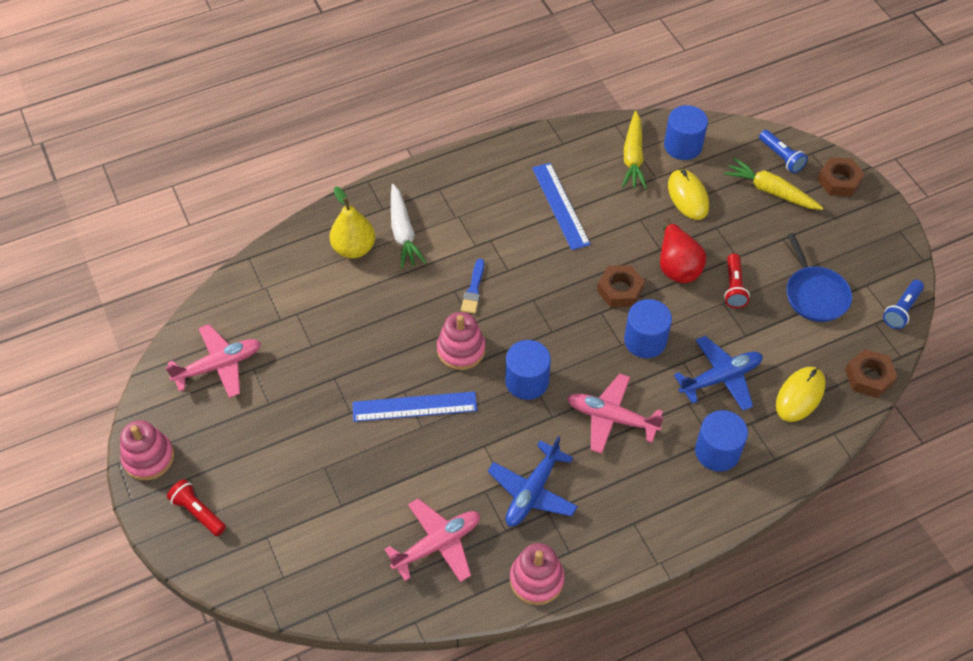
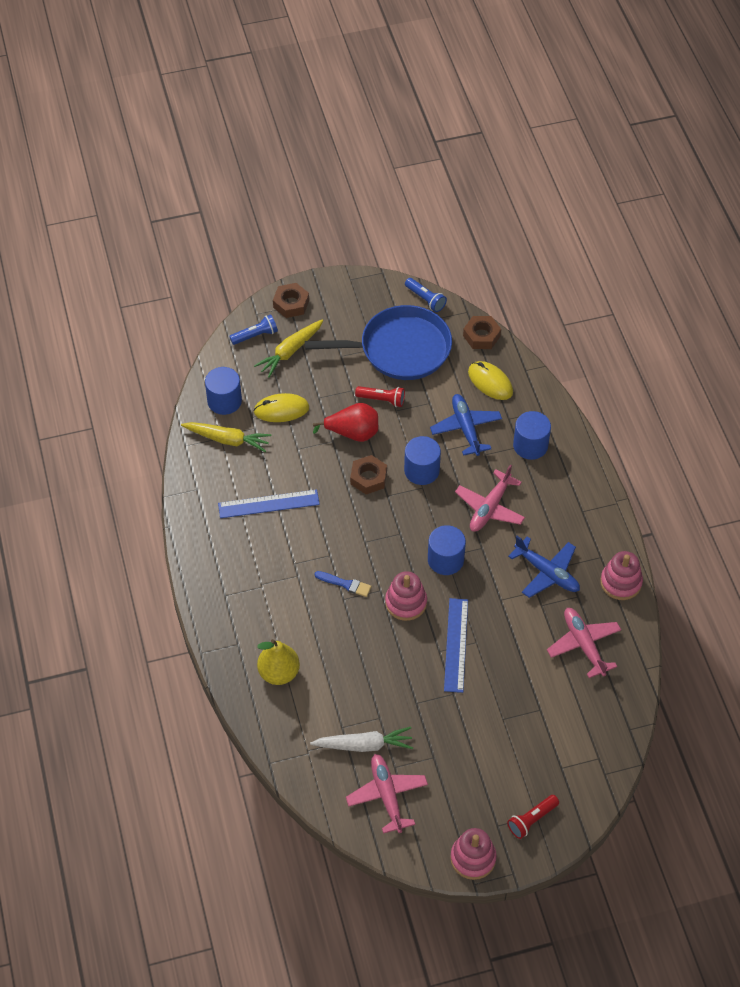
camera: 80 degrees left, 0 degrees up
(403, 232) = (270, 630): white carrot -> white carrot (364, 745)
(815, 294) = (400, 349): blue pan -> blue pan, size x1.72

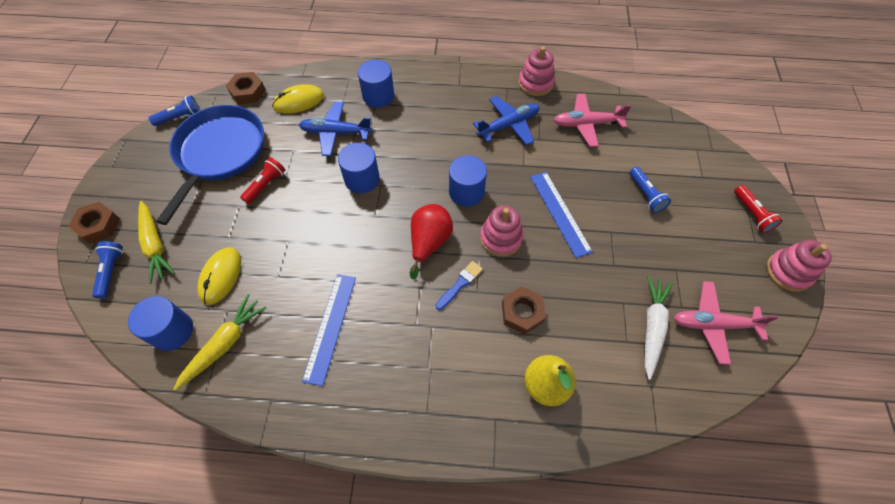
camera: 70 degrees left, 5 degrees up
(353, 433) = (288, 221): red pear -> red pear (429, 242)
(368, 478) = (347, 224): brown nut -> brown nut (522, 312)
(456, 645) = (559, 213): blue ruler -> blue ruler turned 45 degrees clockwise
(490, 508) = (427, 142): pink plane -> none
(512, 717) = (646, 194): none -> blue flashlight

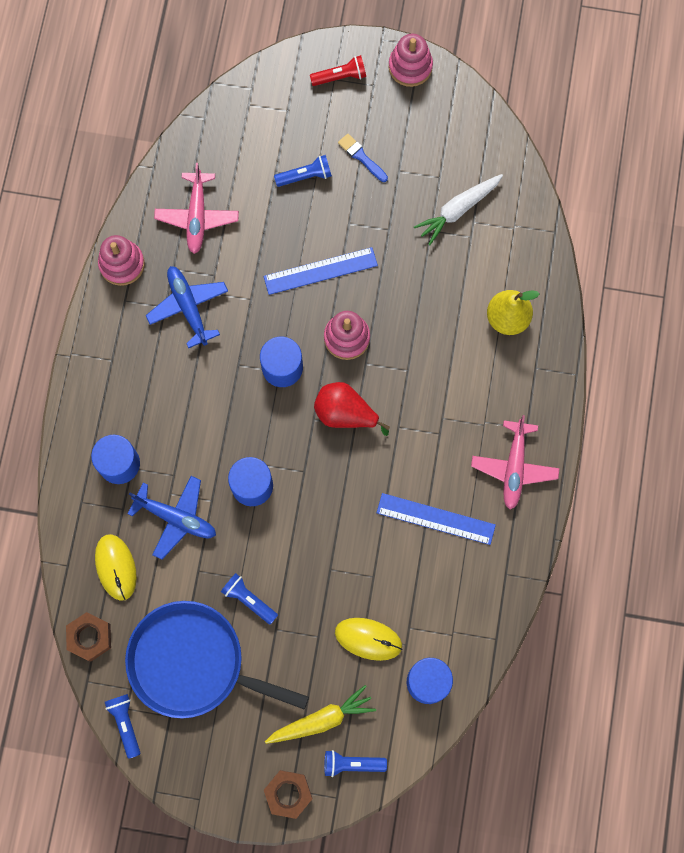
camera: 85 degrees left, 15 degrees up
(224, 344) = (446, 625): yellow carrot -> none
(266, 185) = (248, 600): red flashlight -> blue flashlight
(335, 133) = (176, 518): blue plane -> blue plane turned 75 degrees counterclockwise
(460, 284) = (398, 386): blue brush -> blue brush (361, 157)
(522, 312) = (434, 328): brown nut -> none
(652, 327) = (458, 210): white carrot -> white carrot turned 60 degrees counterclockwise
(713, 324) = (459, 154): pink plane -> pink plane (514, 467)

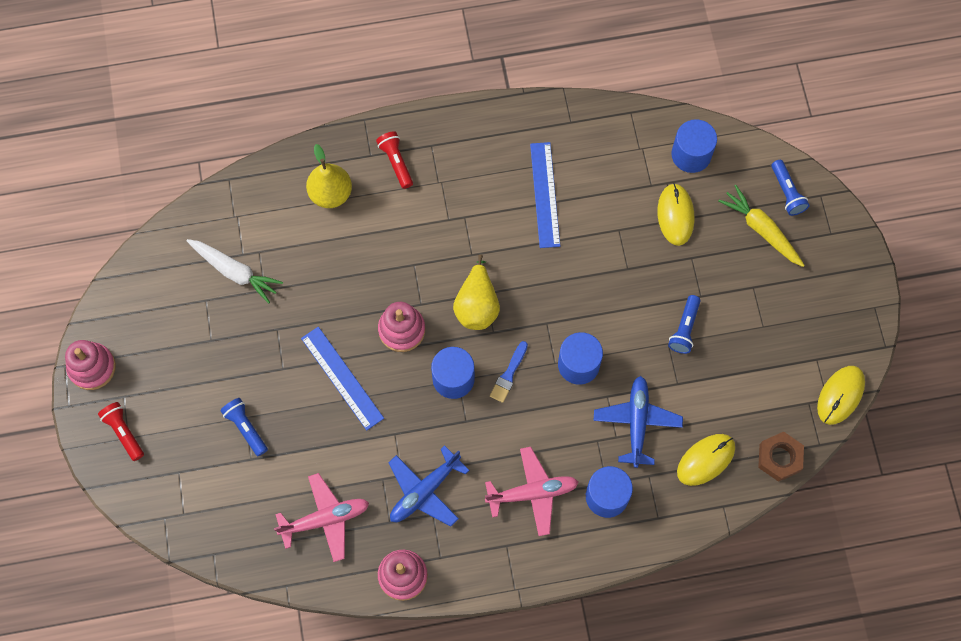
camera: 110 degrees left, 5 degrees down
(125, 723) = (840, 395): blue flashlight -> yellow mouse
(192, 662) = (761, 357): blue pan -> none
(288, 794) = (835, 235): brown nut -> none
(345, 413) = (477, 305): red pear -> yellow pear
(361, 157) = (207, 381): blue brush -> blue brush (509, 374)
(514, 467) = (471, 144): pink plane -> pink plane (532, 493)
(519, 389) = (396, 162): none -> red flashlight

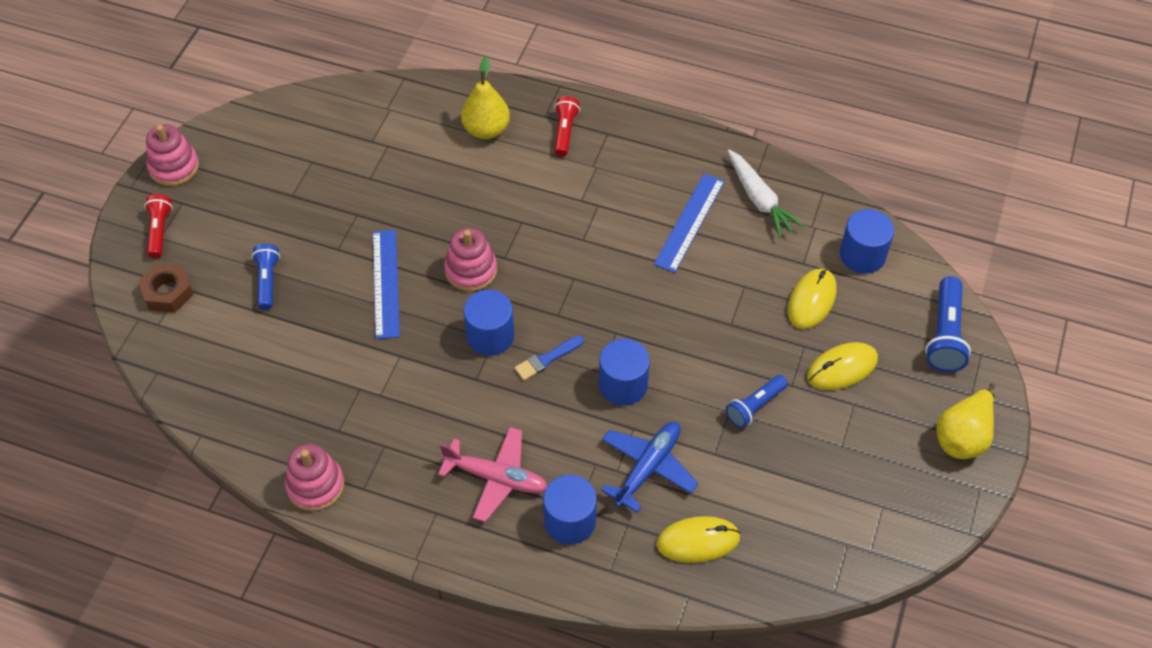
camera: 30 degrees right, 15 degrees down
(235, 272) = (354, 151): white carrot -> white carrot (759, 199)
(325, 519) = (280, 396): pink plane -> none
(424, 491) = (391, 420): blue plane -> none
(477, 305) = (557, 284): yellow pear -> yellow pear (963, 436)
(761, 230) = (895, 355): yellow carrot -> none
(779, 458) = (780, 581): brown nut -> brown nut (168, 292)
(787, 192) = (945, 335): blue flashlight -> blue flashlight, size x1.51
(840, 395) = (888, 555): yellow mouse -> yellow mouse (842, 368)

